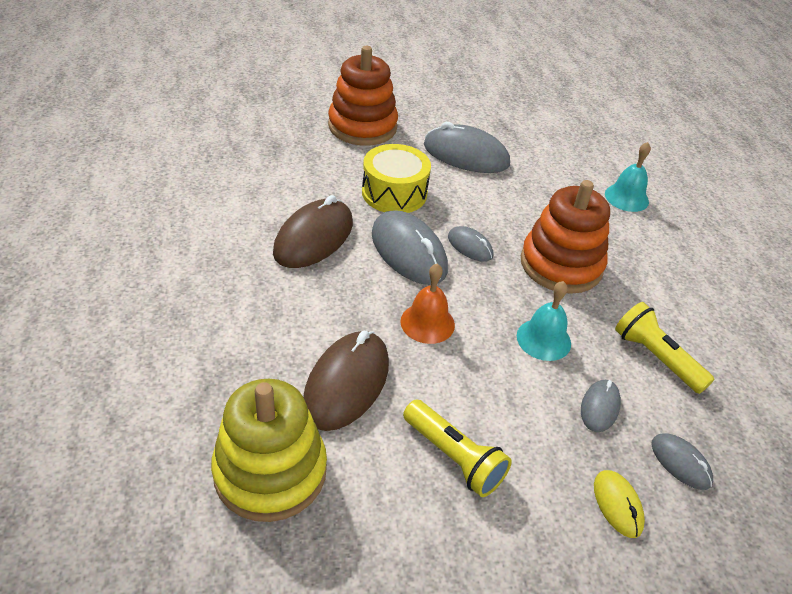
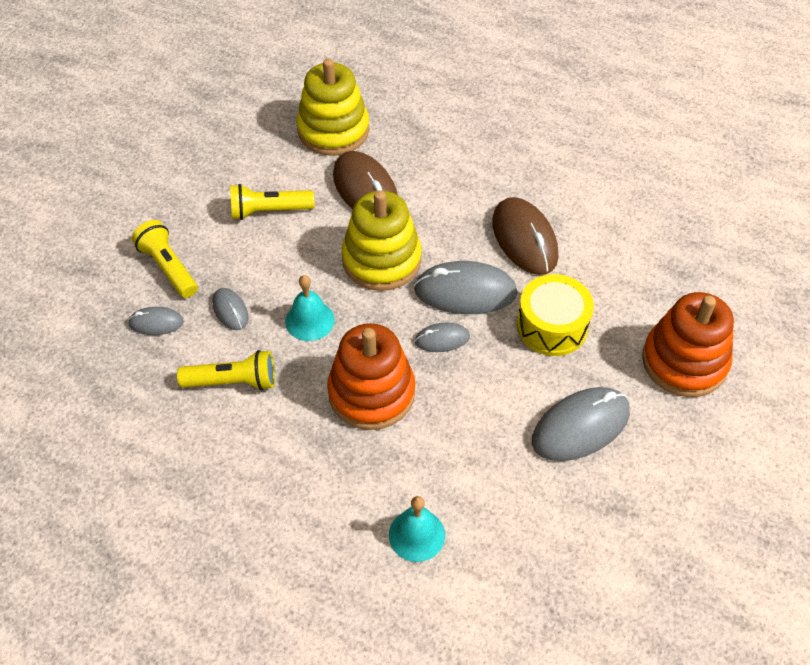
camera: 130 degrees right, 10 degrees up
(427, 323) = (381, 260): orange bell -> yellow stacking toy
(617, 505) = (168, 267): yellow mouse -> yellow flashlight

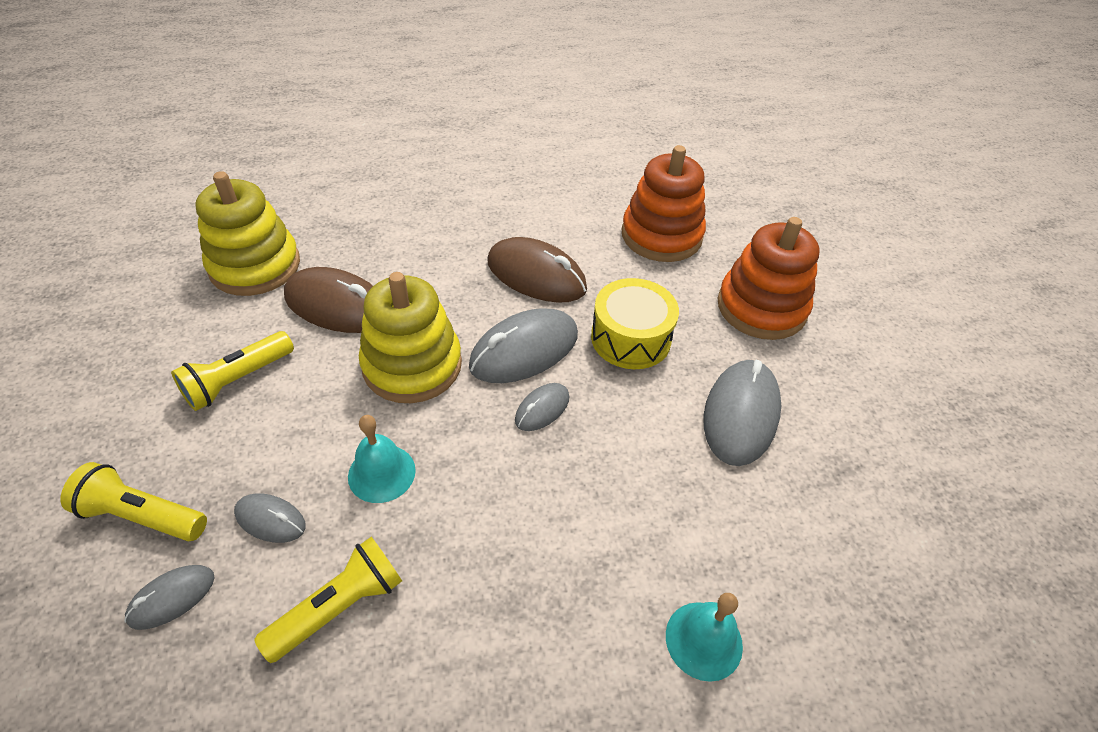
camera: 40 degrees left, 5 degrees down
(371, 393) = (518, 510): orange stacking toy -> orange stacking toy (661, 235)

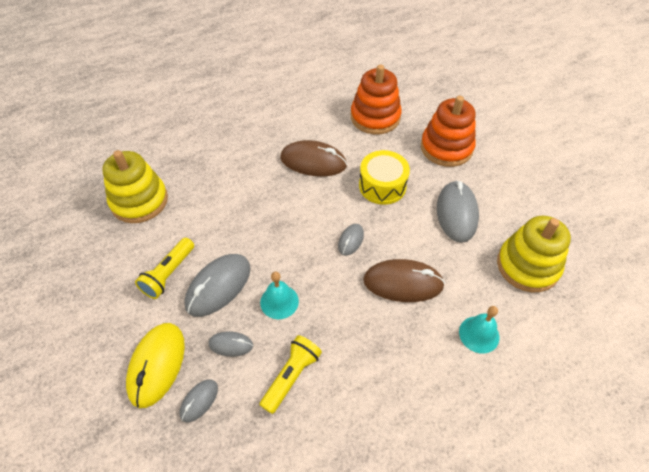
camera: 15 degrees left, 5 degrees up
(142, 516) = (157, 365): yellow flashlight -> yellow mouse
(337, 306) = (204, 212): brown mouse -> brown mouse (403, 283)
(412, 365) = (266, 236): yellow stacking toy -> yellow stacking toy (527, 266)
(524, 350) = (326, 209): grey mouse -> grey mouse (218, 286)

